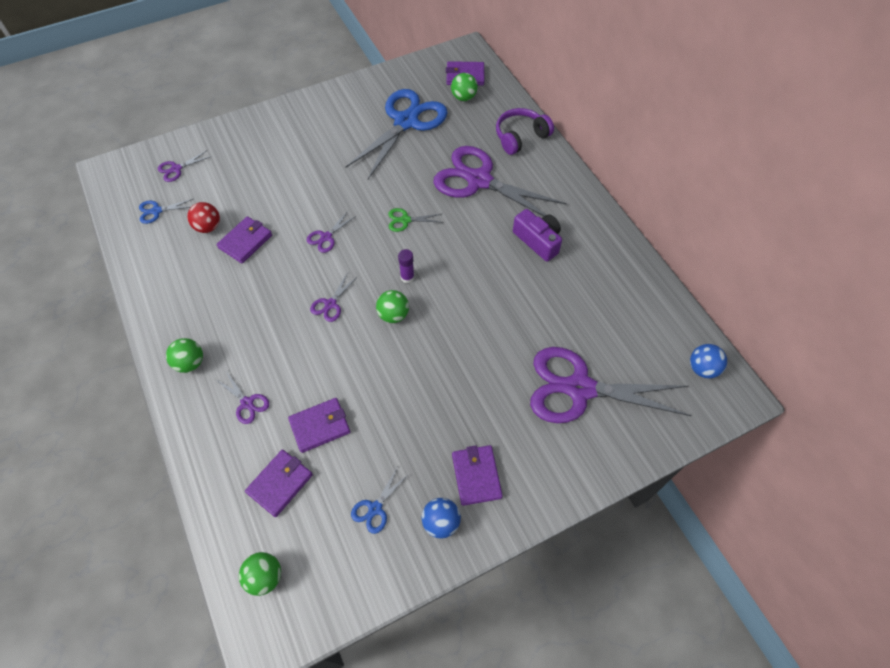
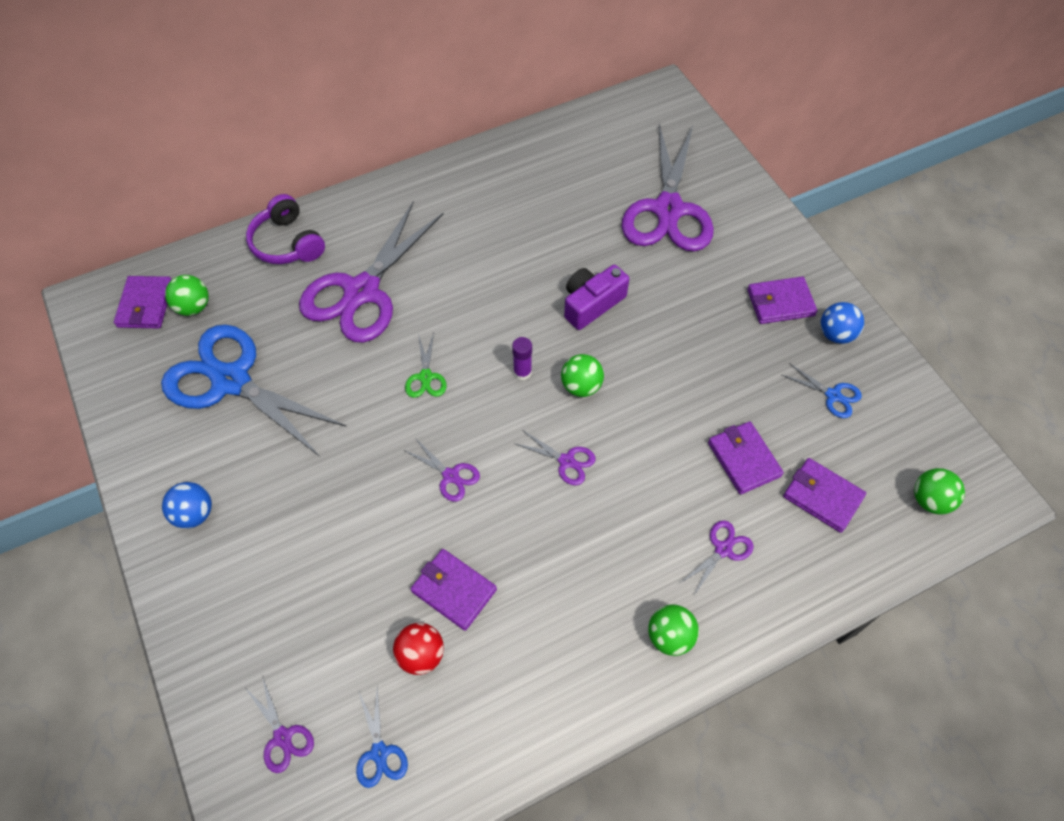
camera: 90 degrees left, 0 degrees up
(538, 241) = (468, 234): purple camera -> purple camera (591, 304)
(702, 368) = (636, 112): blue ball -> blue ball (194, 514)

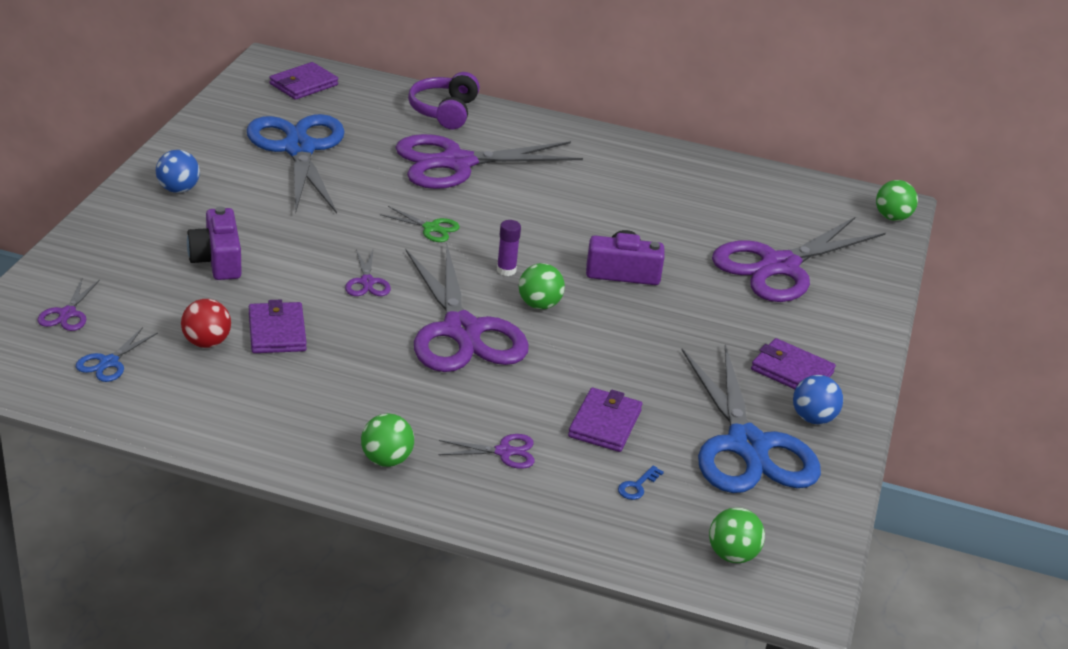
camera: 40 degrees right, 25 degrees down
(193, 307) = (331, 103): green ball -> green ball (892, 217)
(320, 560) = (217, 260): none -> purple camera
(426, 377) = (431, 228): green scissors -> green scissors turned 105 degrees counterclockwise
(566, 461) = (462, 331): purple scissors -> purple scissors, size x2.46
(822, 496) = (637, 486): purple wallet -> blue key
(833, 395) = (747, 446): blue scissors -> blue scissors, size x2.46

